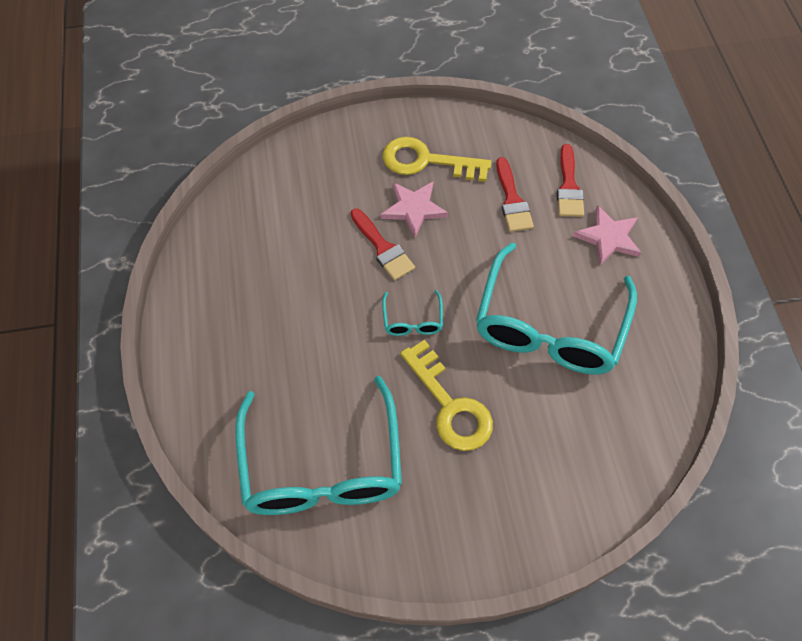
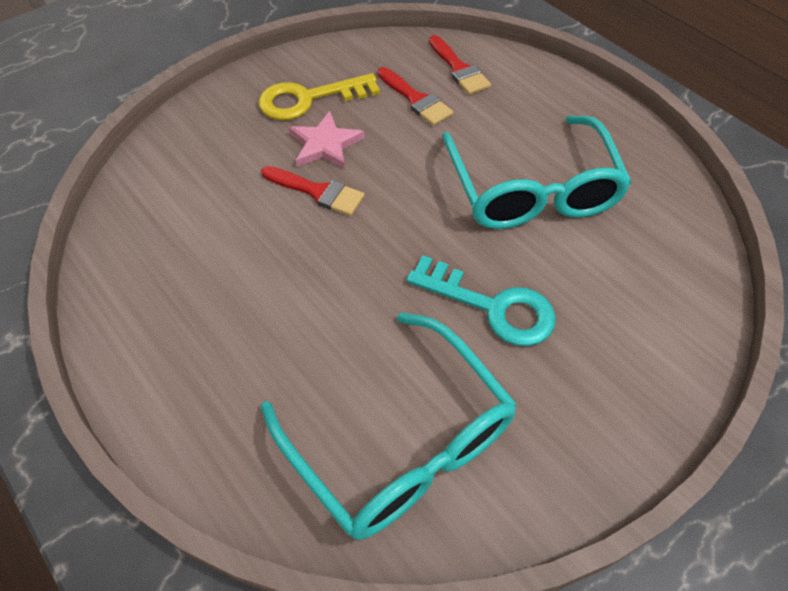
camera: 30 degrees left, 5 degrees down
(412, 320) = (396, 245): turquoise glasses -> none
(450, 405) = (492, 306): yellow key -> turquoise key
(608, 237) = (525, 95): pink star -> none

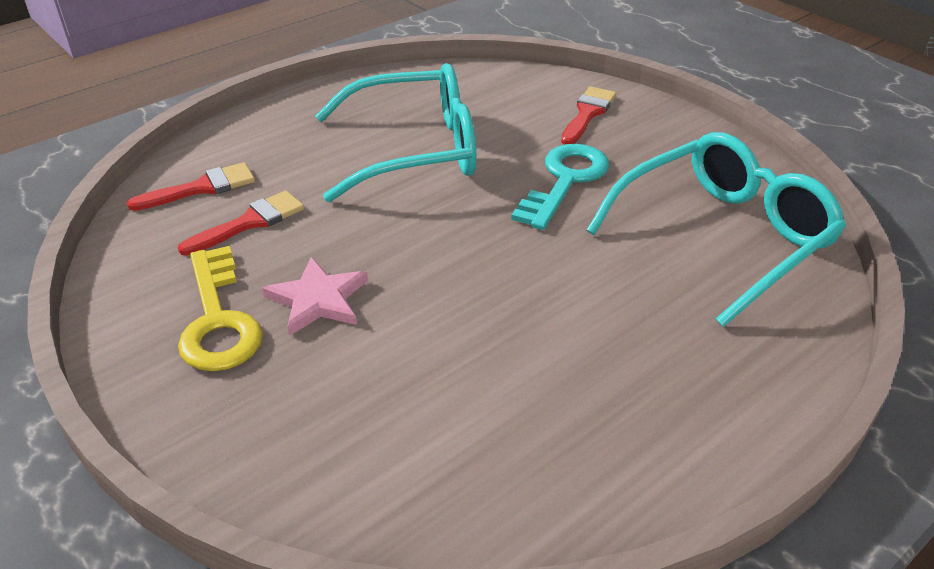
camera: 90 degrees left, 15 degrees down
(317, 192) = (405, 303): red brush -> red brush (588, 113)

